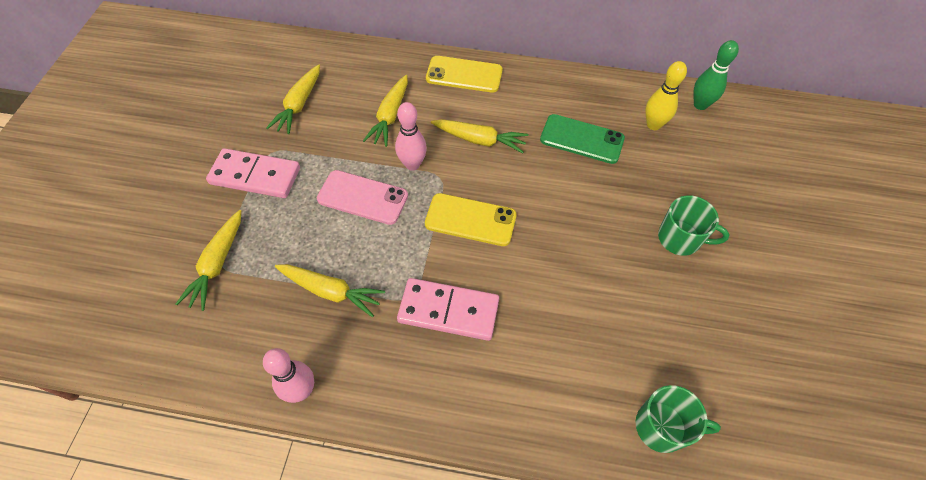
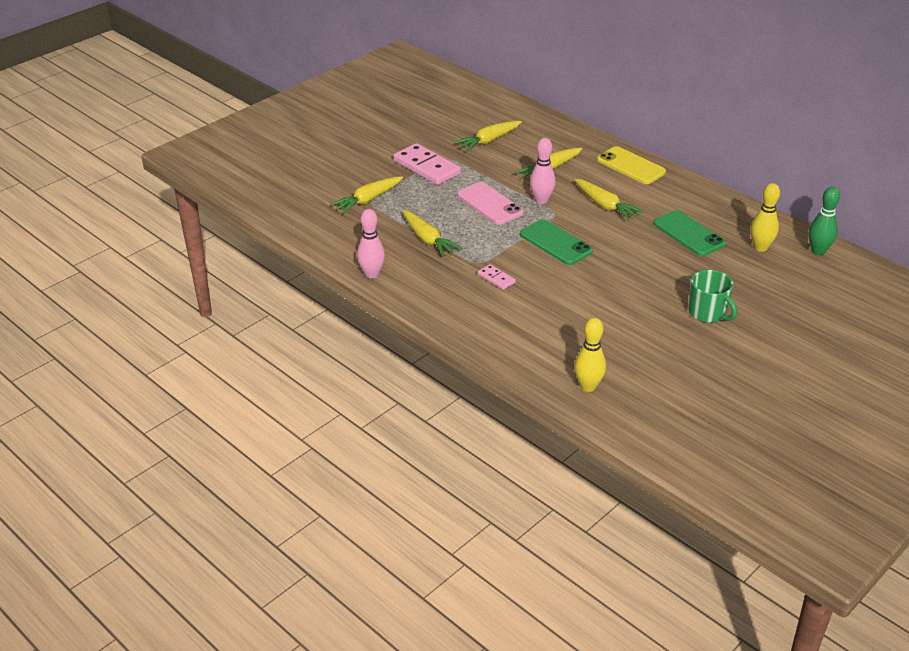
camera: 35 degrees right, 20 degrees down
(448, 311) = (496, 278): pink domino -> pink domino, size x0.49
(470, 220) = (555, 243): yellow phone -> green phone
(662, 427) = (588, 386): green mug -> yellow bowling pin

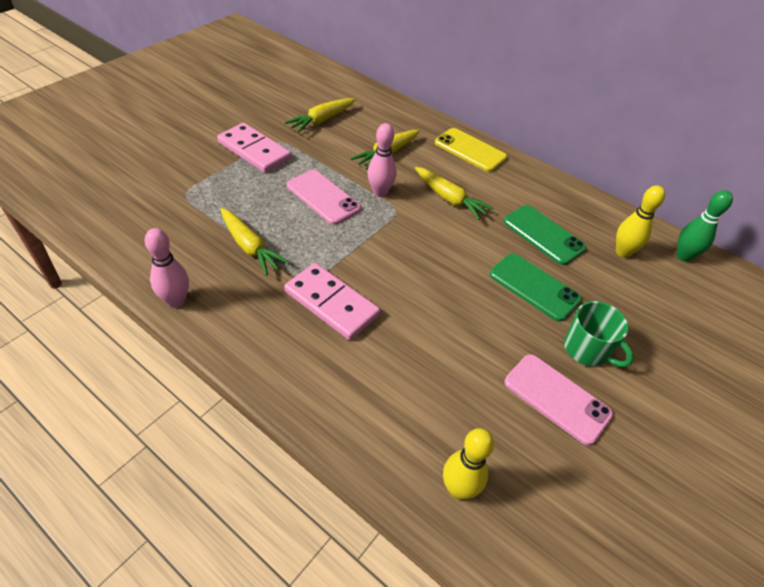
camera: 10 degrees left, 10 degrees up
(368, 200) = (184, 193): yellow carrot -> none
(496, 278) = (331, 303): pink domino -> pink domino, size x2.05
(555, 243) = (399, 249): green phone -> green phone (534, 287)
(674, 341) = (557, 398): none -> pink phone

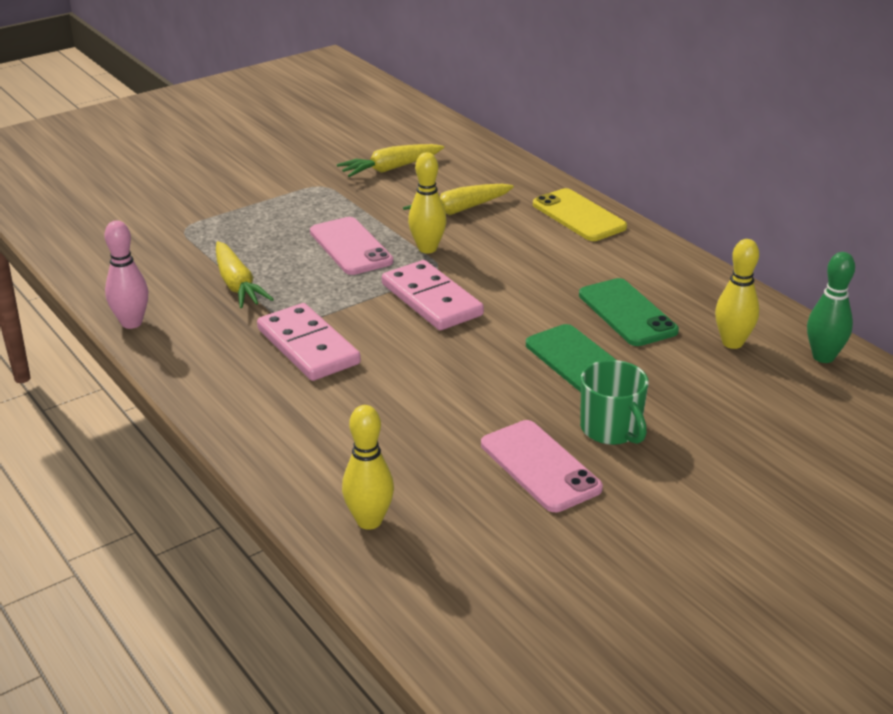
camera: 20 degrees right, 15 degrees down
(254, 151) = (287, 193): pink domino -> pink domino (431, 300)
(380, 192) = (427, 248): pink bowling pin -> yellow bowling pin
(449, 198) = (517, 263): yellow carrot -> none

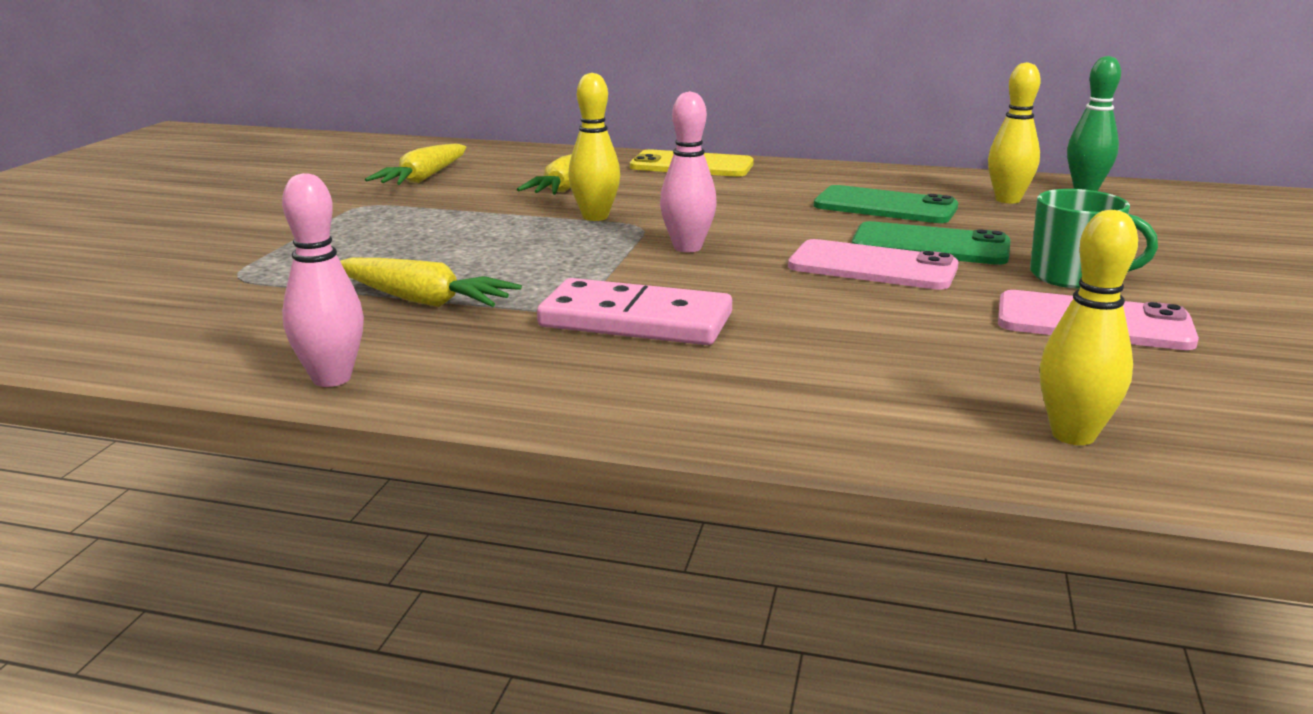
camera: 40 degrees left, 10 degrees down
(350, 247) = (504, 236): pink phone -> pink phone (872, 267)
(431, 300) = (687, 248): pink domino -> pink bowling pin

